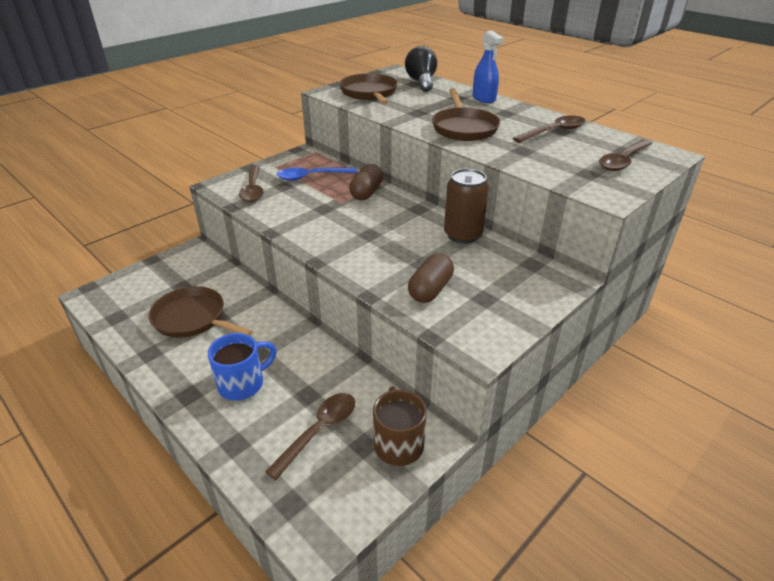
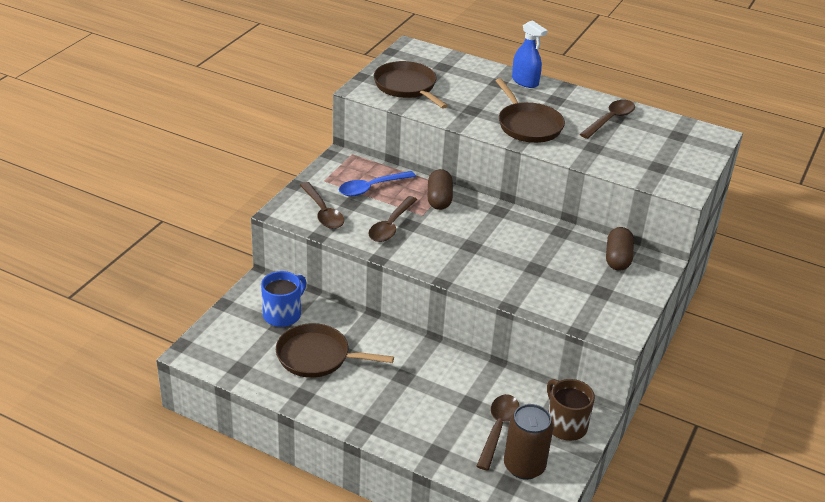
camera: 20 degrees left, 0 degrees up
(243, 384) = (408, 405): blue mug -> blue mug (283, 314)
(421, 82) = (449, 64): black light bulb -> none
(430, 289) = (555, 291): brown capsule -> brown capsule (617, 258)
(463, 235) = (554, 233): brown can -> brown can (524, 466)
(623, 161) = (681, 148): brown spoon -> brown spoon (391, 226)

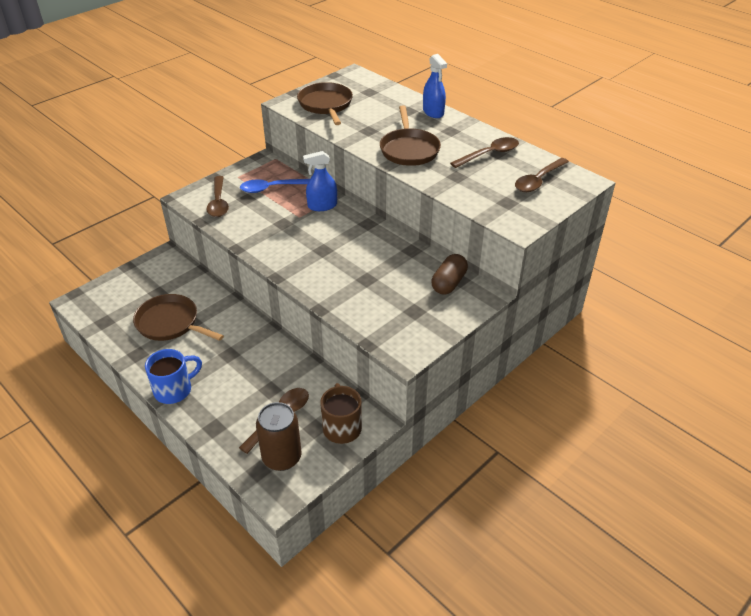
camera: 20 degrees right, 5 degrees up
(283, 314) = (167, 283): blue mug -> blue mug (174, 390)
(391, 226) = (266, 222): brown spoon -> brown spoon (538, 180)
(439, 199) = (322, 206): brown capsule -> blue spray bottle

